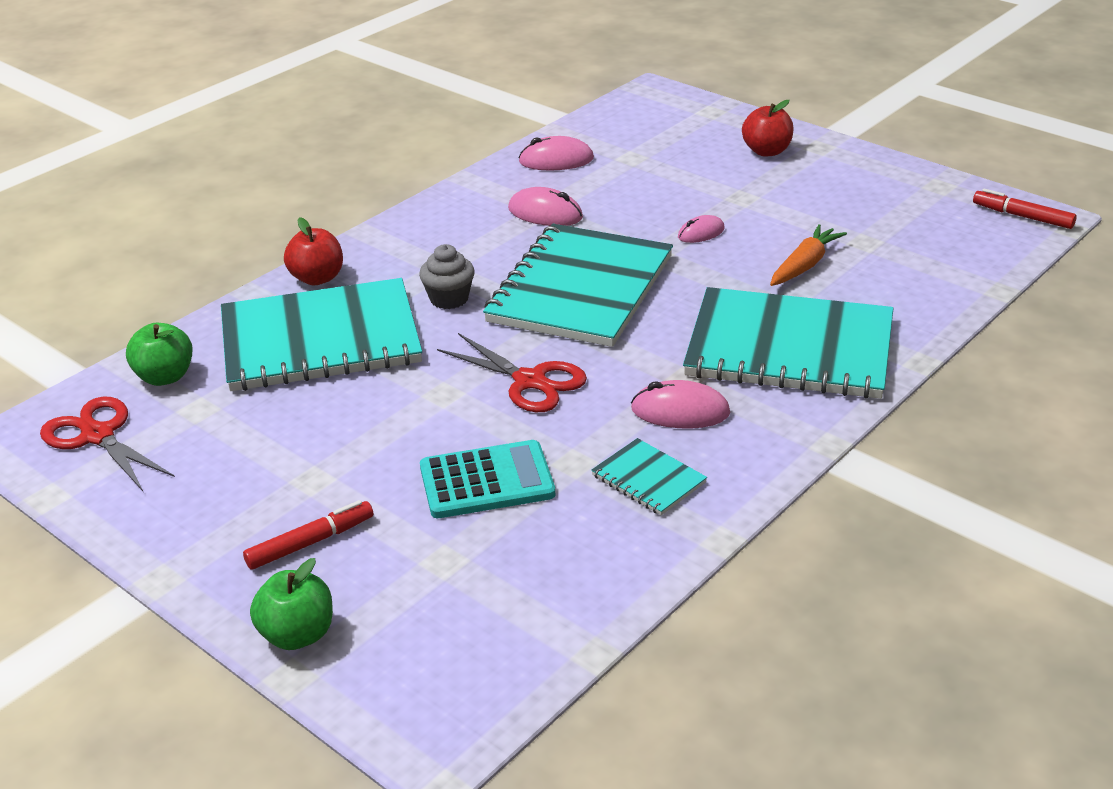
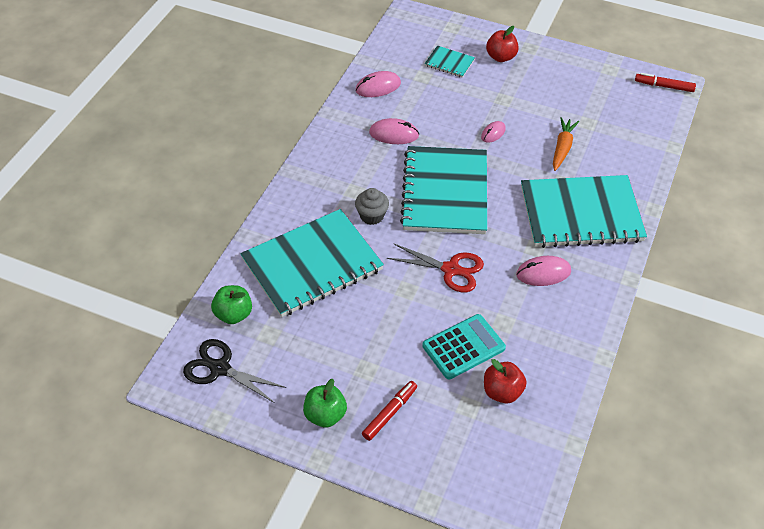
camera: 20 degrees left, 15 degrees up
(98, 436) = (220, 368): red scissors -> black scissors
(297, 634) = (417, 475): green apple -> green apple (325, 415)
(317, 278) = (282, 216): red apple -> red apple (502, 392)
(648, 479) = (548, 325): turquoise notebook -> turquoise notebook (449, 63)

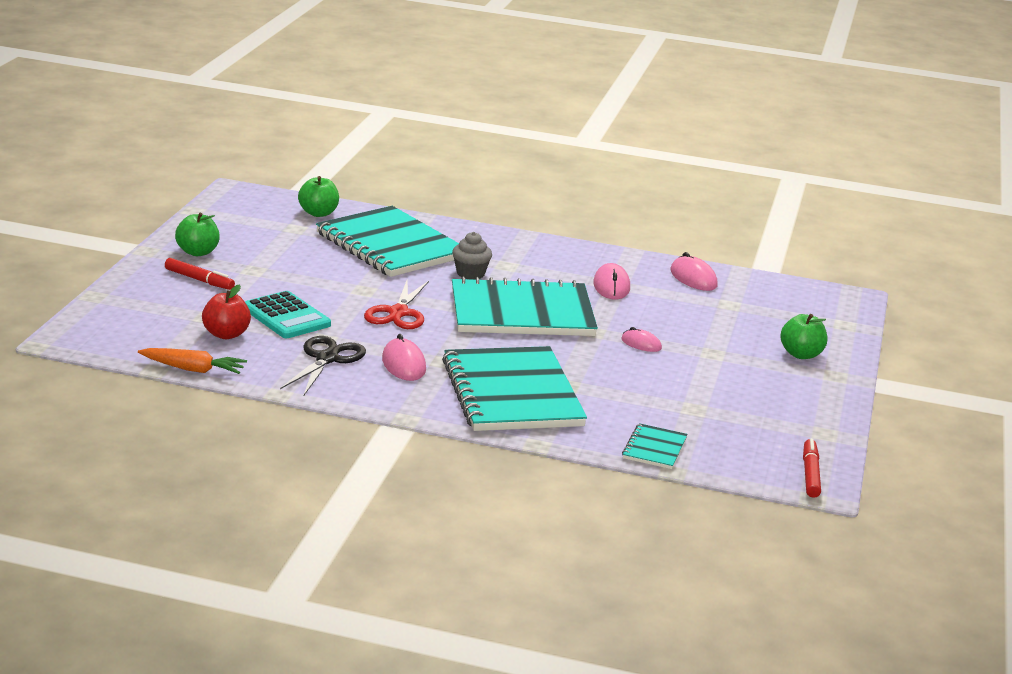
camera: 80 degrees right, 25 degrees down
(220, 368) = (252, 209): black scissors -> black scissors (327, 359)
(449, 63) = (767, 321): turquoise notebook -> turquoise notebook (654, 448)
(501, 57) = (801, 354): red apple -> green apple
(562, 148) = (633, 388): orange carrot -> orange carrot (193, 369)

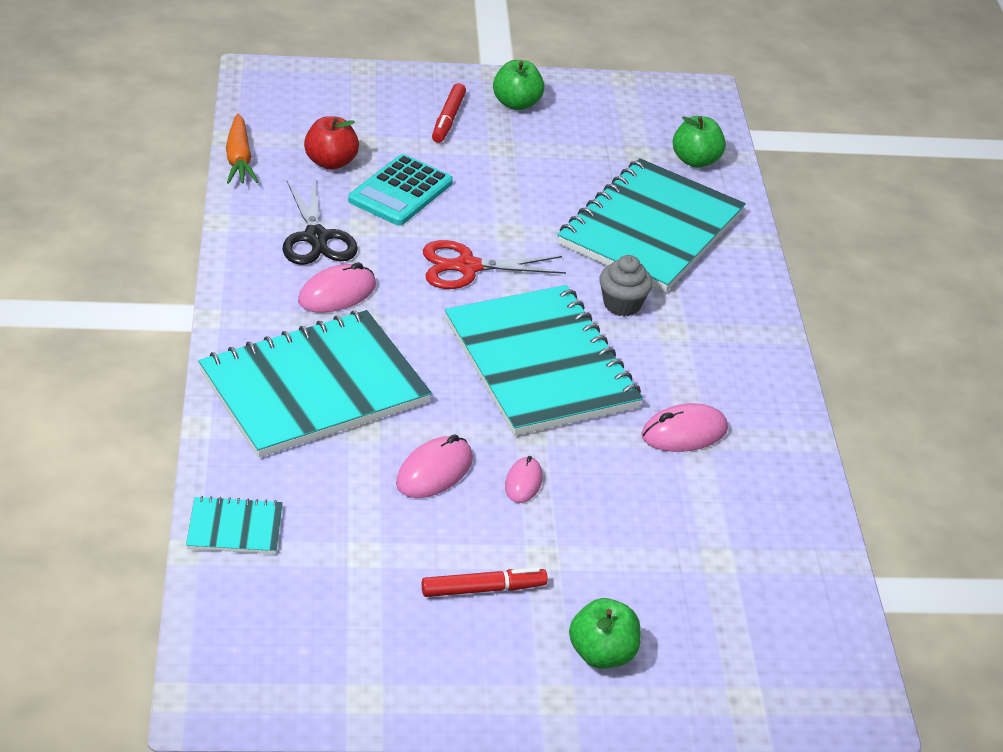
camera: 70 degrees right, 15 degrees up
(327, 359) = (316, 238): black scissors -> black scissors turned 75 degrees clockwise
(693, 278) = (778, 512): pink mouse -> pink mouse (434, 471)
(810, 474) = (235, 689): red marker -> red marker (482, 589)

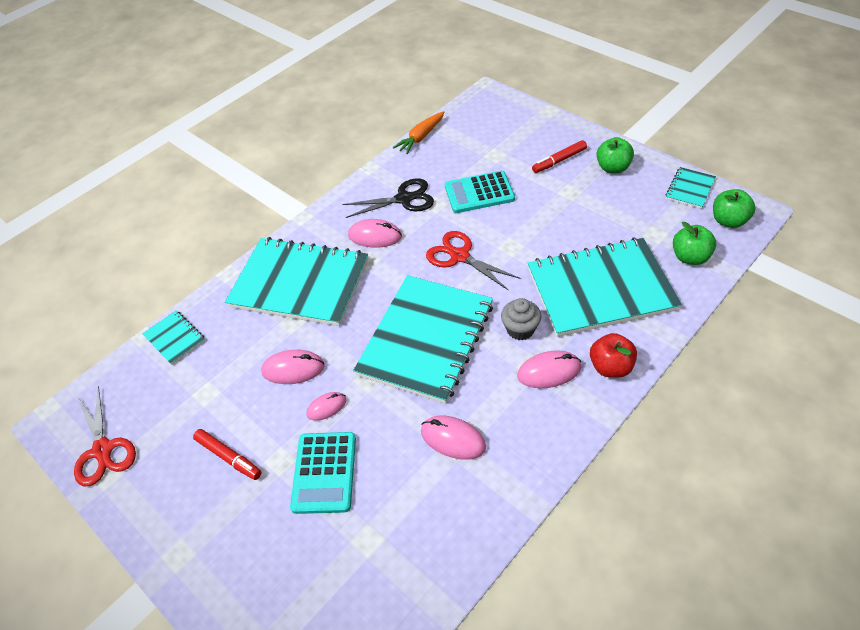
camera: 55 degrees right, 10 degrees up
(316, 238) = (404, 199): black scissors -> black scissors turned 135 degrees counterclockwise
(321, 680) = (103, 450): none -> red scissors
(331, 162) = (463, 159): red apple -> red apple (610, 367)
(602, 536) = (324, 472): none -> turquoise calculator
(602, 654) = (232, 547): green apple -> green apple (728, 221)
(619, 94) = (690, 189): none -> turquoise notebook
(695, 326) = (549, 371): none -> pink mouse

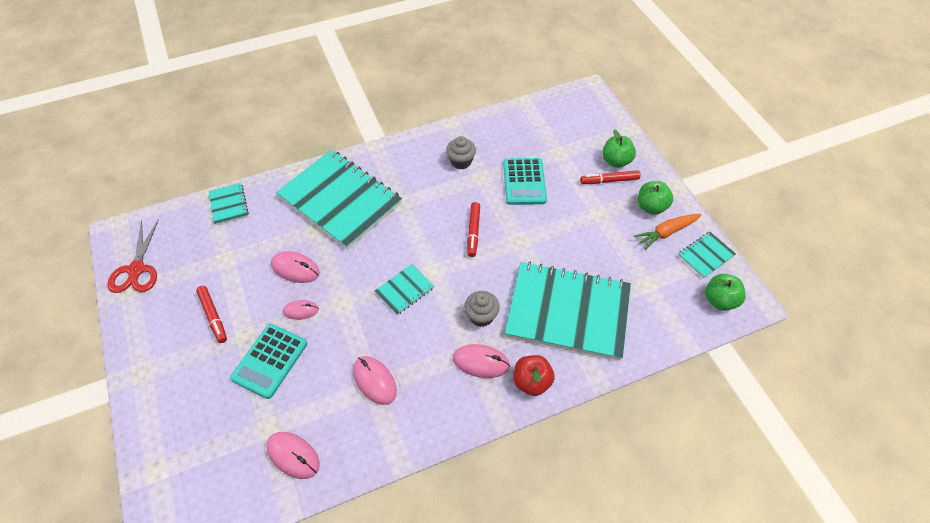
camera: 20 degrees right, 5 degrees up
(375, 236) = (419, 184): pink mouse -> pink mouse (293, 455)
(404, 199) = (461, 161): black scissors -> grey cupcake
(421, 137) = (508, 111): orange carrot -> orange carrot (666, 233)
(426, 339) = (404, 290): turquoise notebook -> turquoise notebook, size x0.43
(460, 256) = (473, 231): red scissors -> red marker
(479, 193) = (524, 182): turquoise calculator -> turquoise calculator turned 105 degrees counterclockwise
(690, 257) = (662, 318): green apple -> green apple (616, 161)

